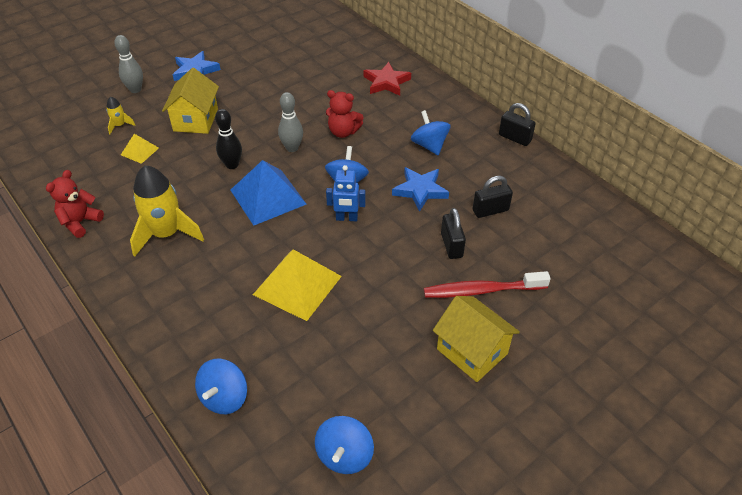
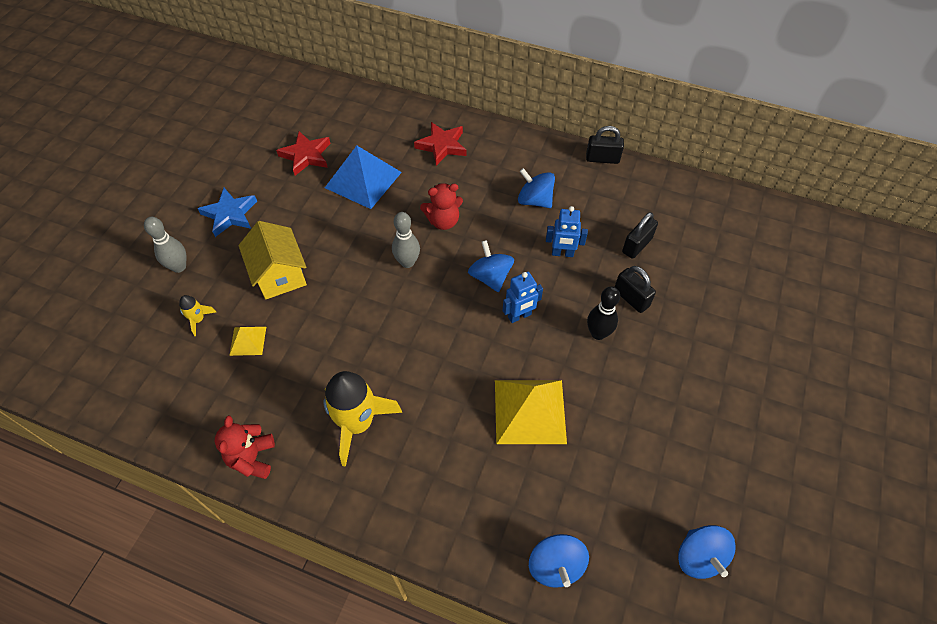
camera: 30 degrees left, 10 degrees up
(232, 165) = (361, 310): black bowling pin -> black bowling pin (598, 333)
(268, 197) = (427, 329): blue pyramid -> blue pyramid (363, 179)
(279, 54) = (306, 155): none -> red star
(420, 190) = (562, 253): blue star -> blue robot
(472, 351) = (723, 395): yellow house -> none
(481, 290) = (688, 331): red toothbrush -> none

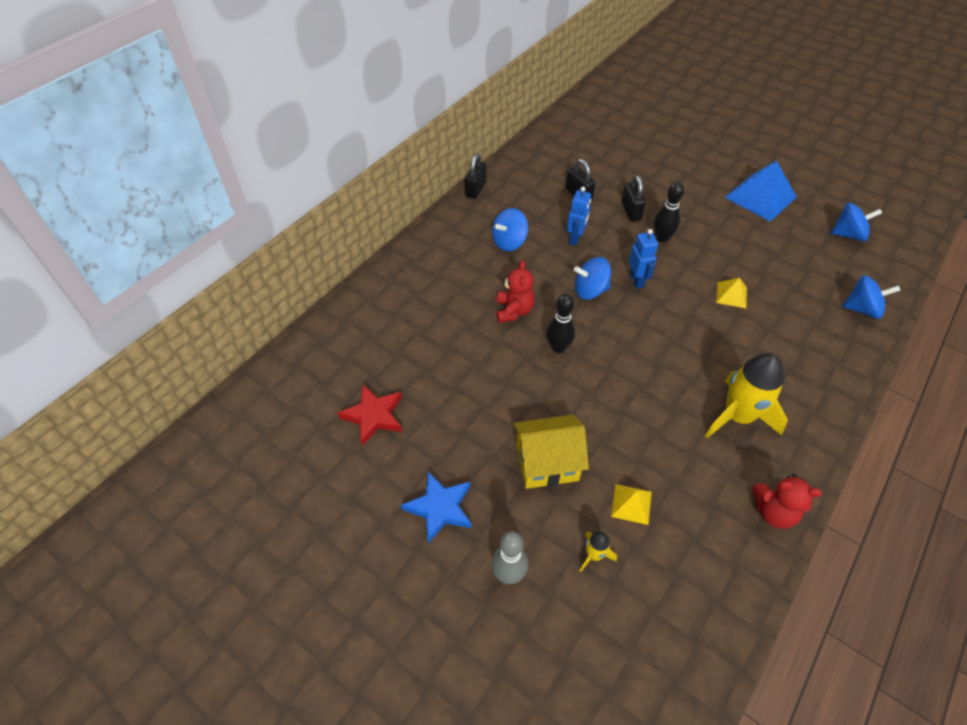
camera: 75 degrees left, 5 degrees down
(363, 179) = (433, 366): blue pyramid -> blue pyramid (760, 197)
(407, 262) = (558, 348): grey bowling pin -> black bowling pin
(442, 146) = (412, 293): red star -> none
(530, 411) = (731, 295): yellow pyramid -> yellow pyramid, size x0.50
(631, 298) = (631, 211): black padlock -> black padlock turned 75 degrees counterclockwise

